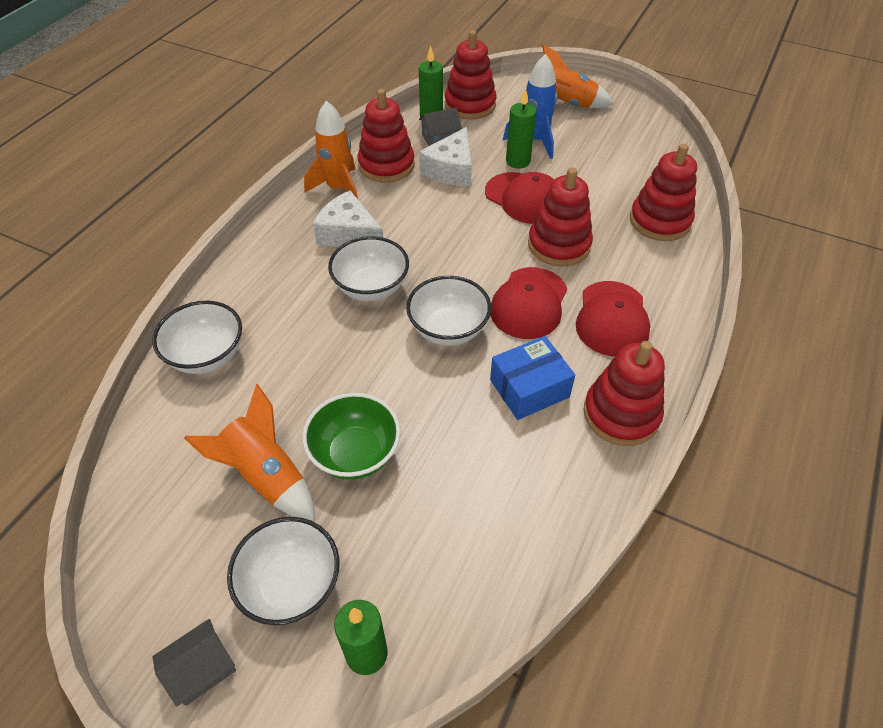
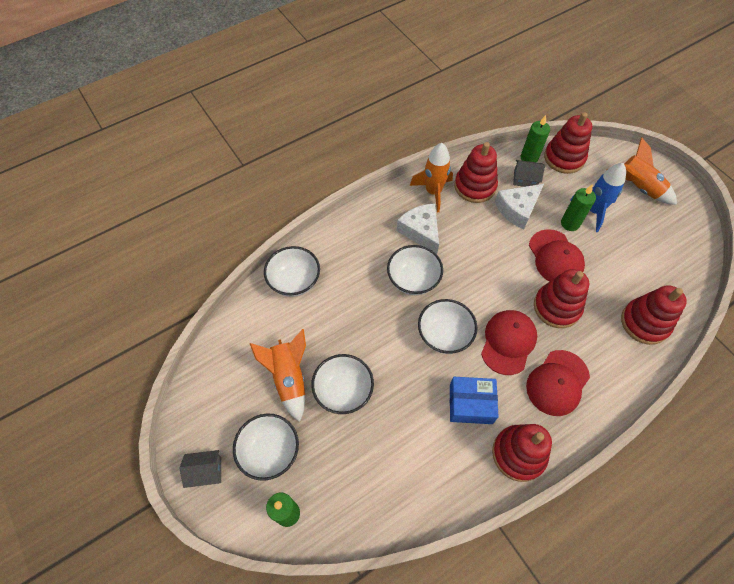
camera: 30 degrees right, 10 degrees up
(355, 454) = (343, 391): green bowl -> white bowl
(529, 303) = (508, 342): red cap -> red cap turned 150 degrees clockwise

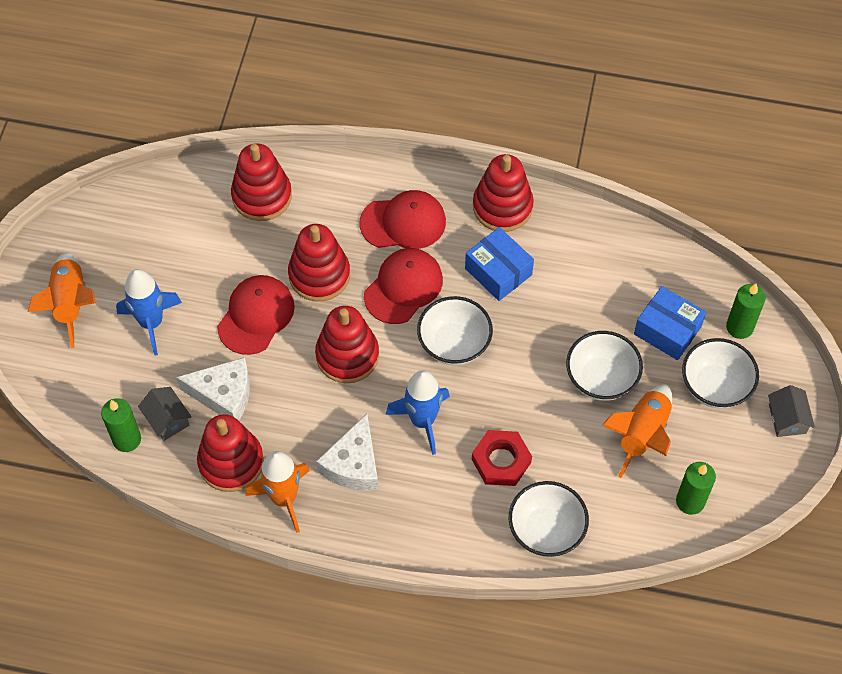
camera: 135 degrees left, 0 degrees up
(205, 471) = (787, 419): grey house -> grey house turned 45 degrees clockwise
(332, 463) = (667, 330): none -> blue box
(352, 295) = (501, 461): none -> red nut
(413, 280) = (422, 421): white bowl -> blue rocket
(508, 342) = (403, 287): red cap -> red cap turned 150 degrees clockwise
(564, 158) = (91, 403): red stacking toy -> red stacking toy (347, 355)
(570, 223) = (193, 333): green candle -> green candle (690, 501)

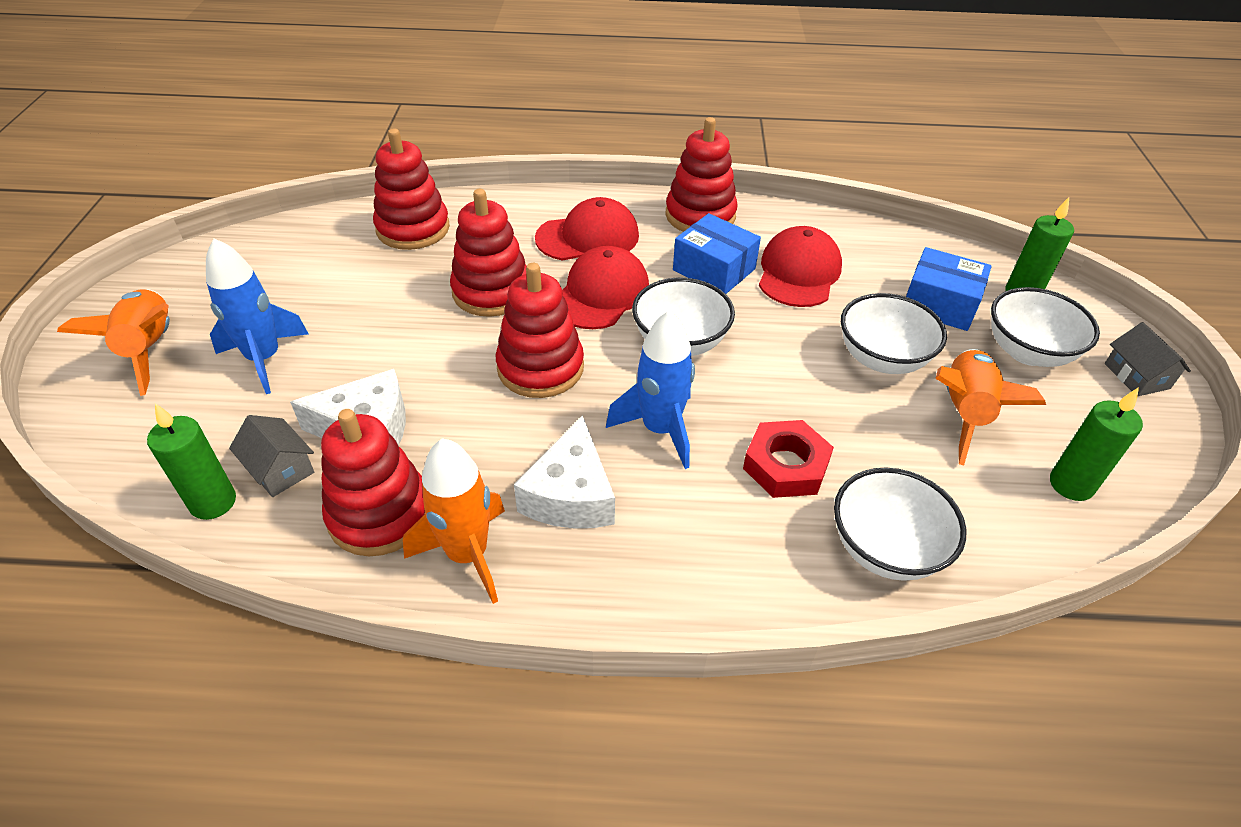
camera: 10 degrees left, 15 degrees down
(256, 316) = (411, 338): red cap -> red cap (798, 272)

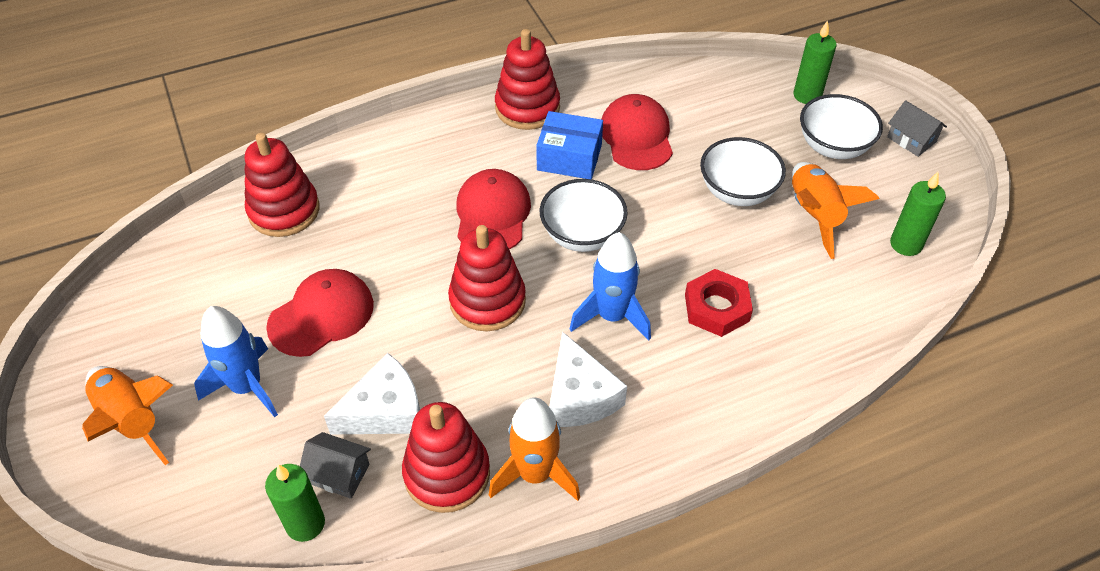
camera: 25 degrees left, 5 degrees up
(492, 291) = (399, 247): red stacking toy -> none
(588, 237) = (446, 163): red cap -> red cap (321, 315)
(885, 548) = (813, 343): white bowl -> none
(939, 304) = (754, 127): blue box -> none

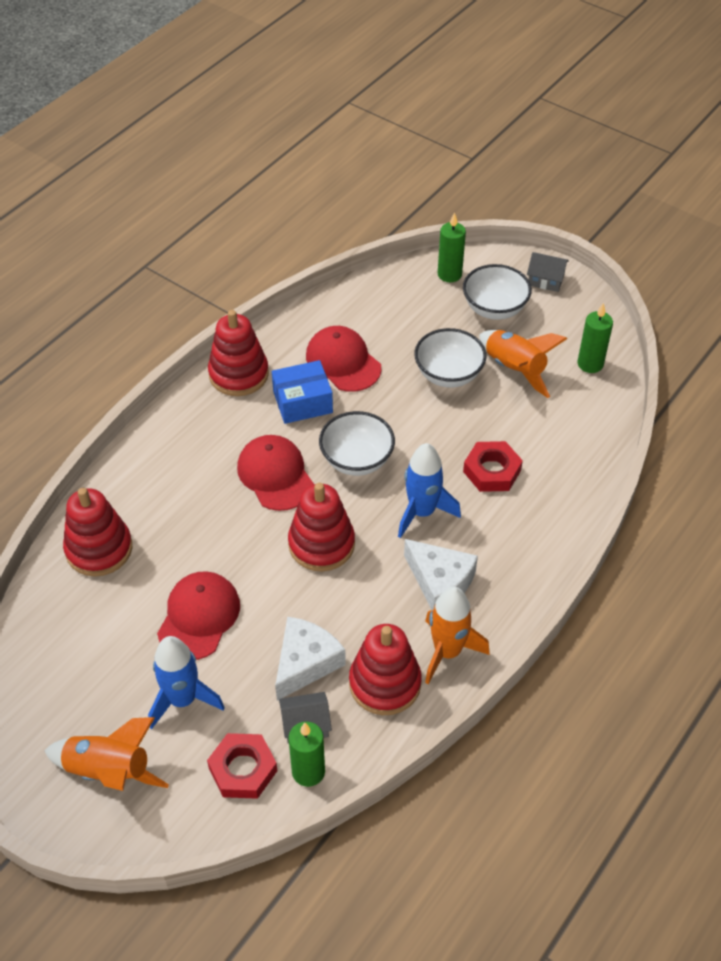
camera: 30 degrees left, 0 degrees up
(247, 486) = (243, 769): none -> red nut

